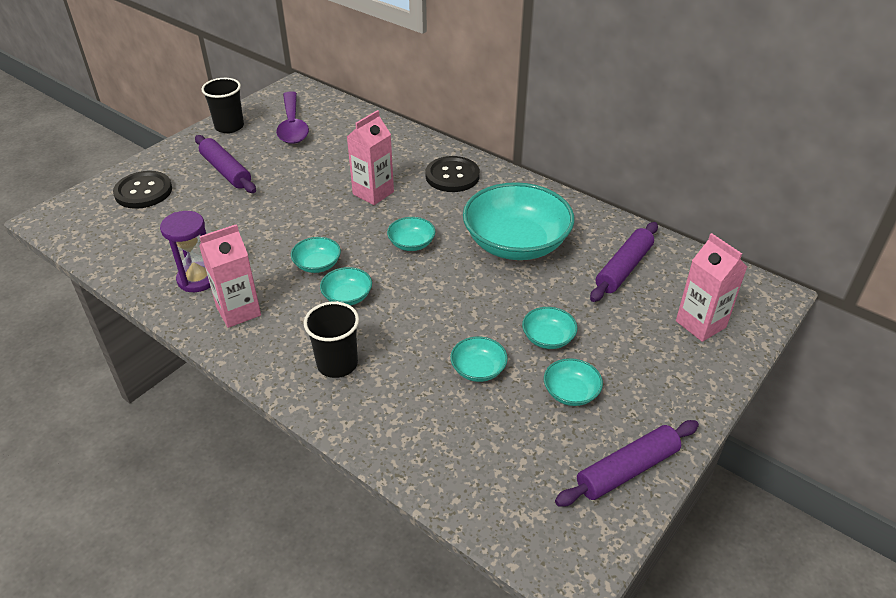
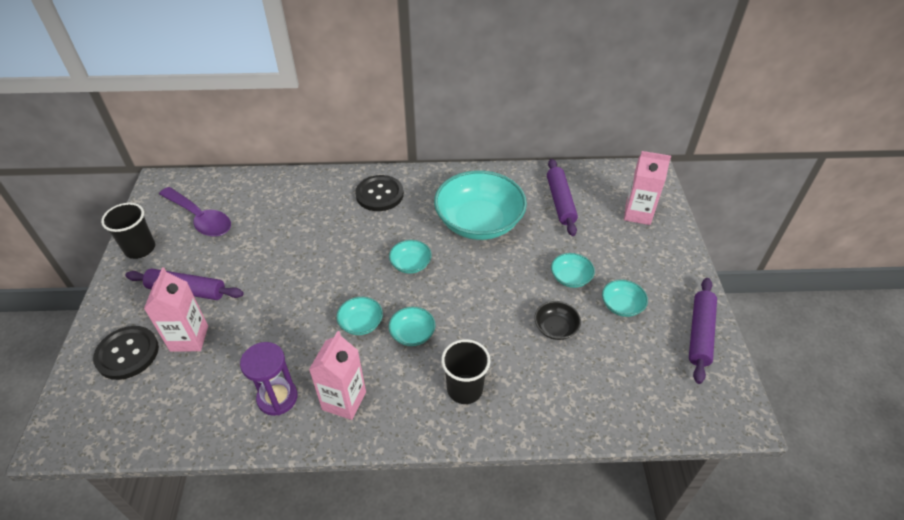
camera: 40 degrees left, 5 degrees up
(373, 193) = (336, 240): pink carton -> pink carton (189, 338)
(478, 369) = (555, 328): turquoise bowl -> black bowl

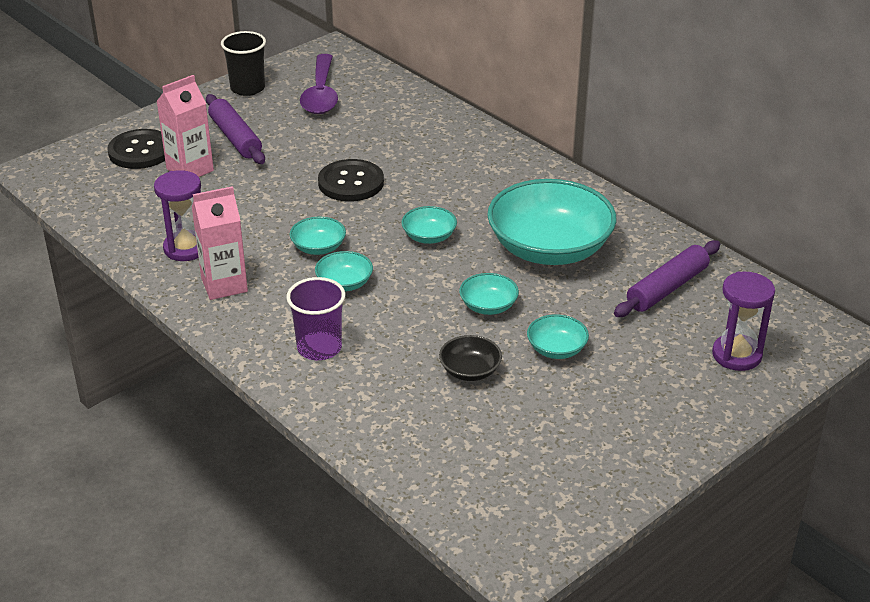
camera: 50 degrees right, 10 degrees down
(379, 194) = (495, 168): black button -> black button (351, 183)
(465, 389) = (319, 348): black cup -> purple cup
(621, 306) = (565, 404): turquoise bowl -> turquoise bowl (488, 306)
(638, 214) = (736, 355): pink carton -> purple hourglass
(700, 333) = (603, 483): purple rolling pin -> none

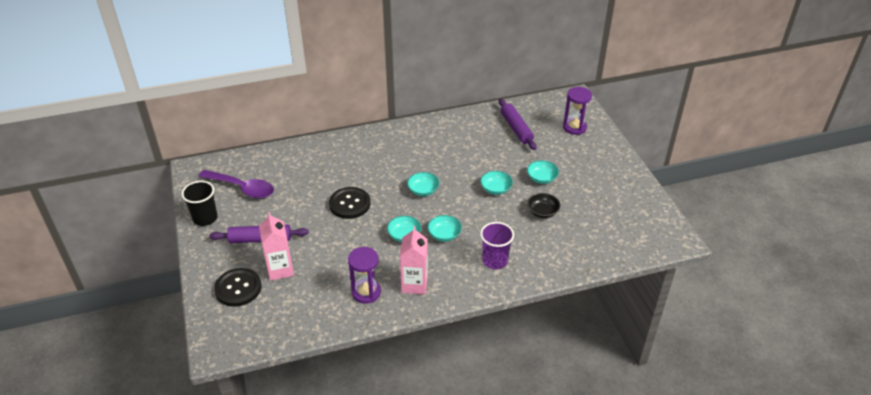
camera: 65 degrees left, 5 degrees up
(549, 248) = (462, 153): turquoise bowl -> none

